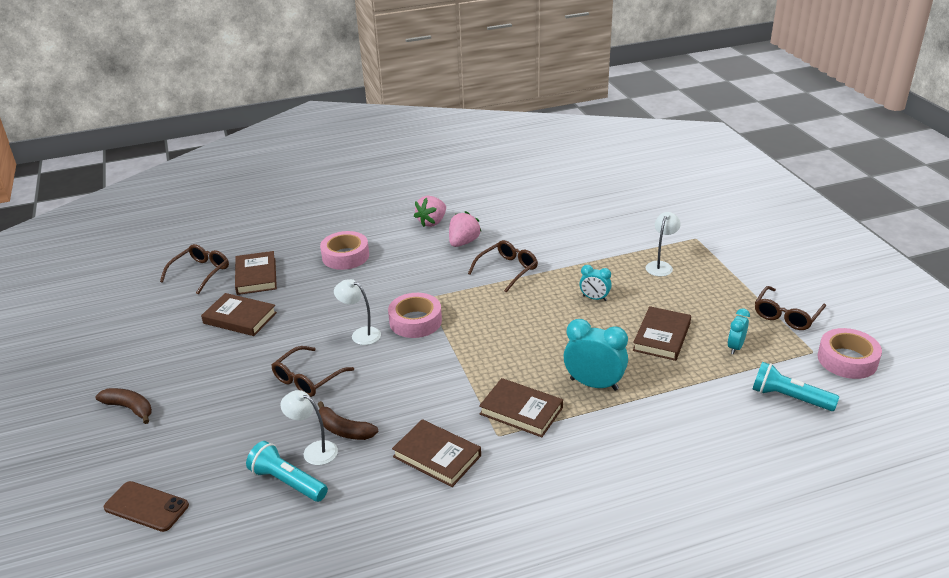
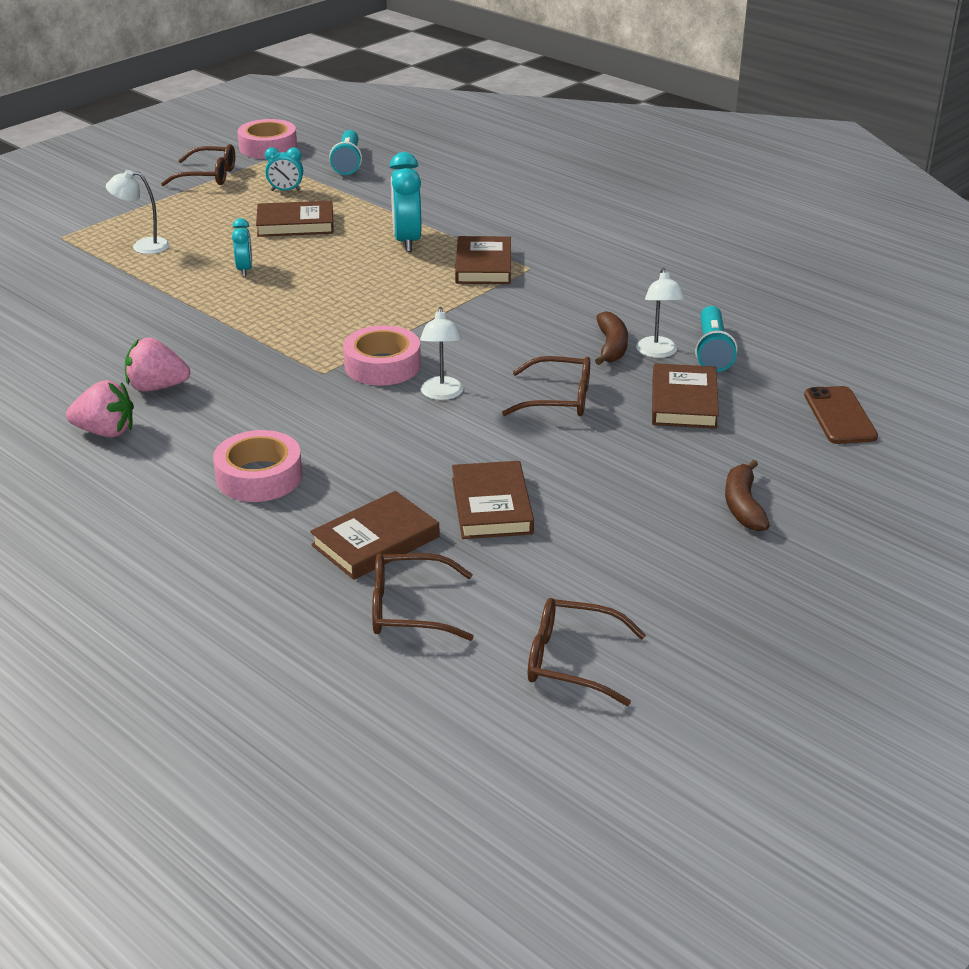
camera: 120 degrees left, 0 degrees up
(437, 456) = (590, 288): brown book -> brown book (684, 402)
(507, 270) = (215, 336): brown glasses -> brown glasses (572, 661)

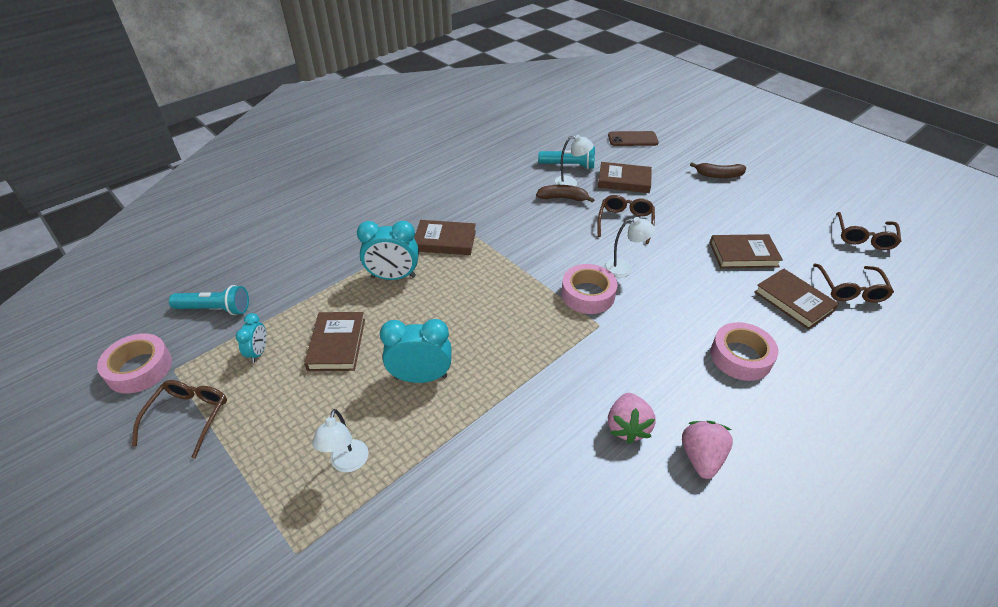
camera: 85 degrees left, 10 degrees up
(244, 270) = (421, 377): turquoise clock -> turquoise clock, size x1.76

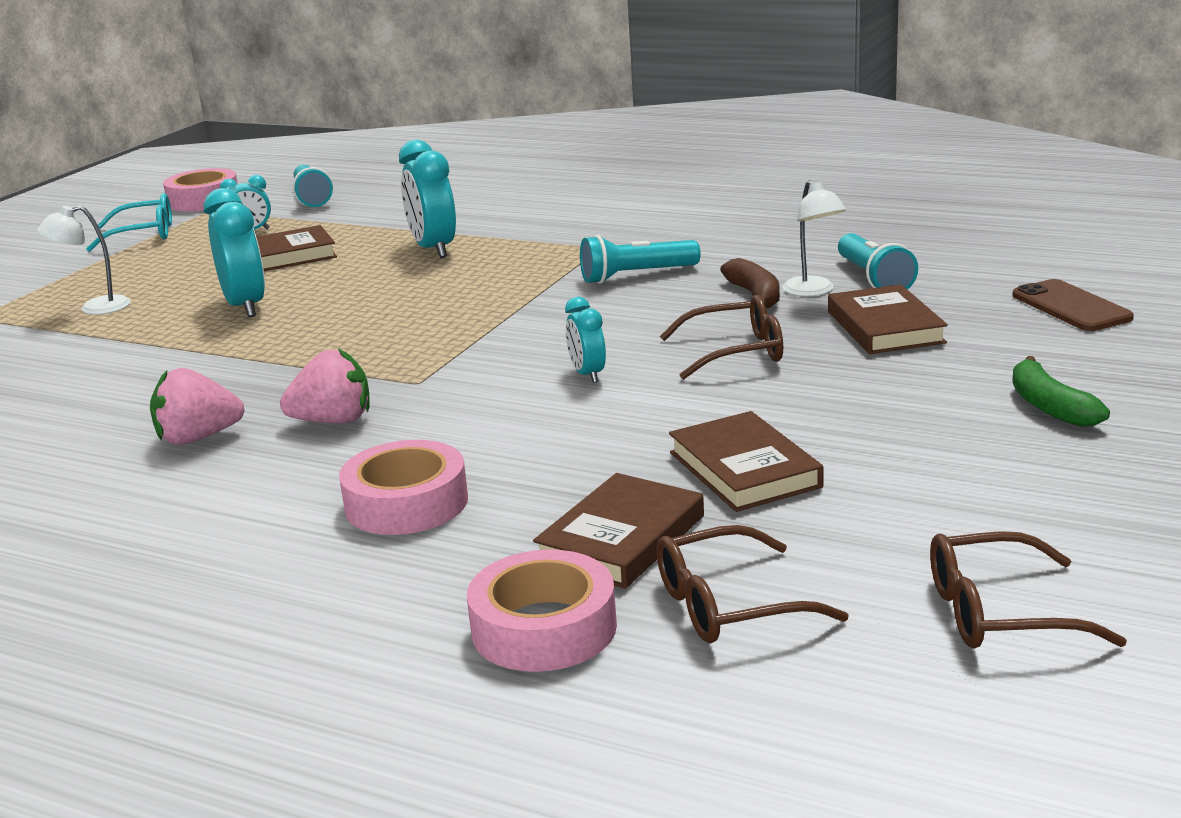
camera: 70 degrees right, 20 degrees down
(188, 417) = (142, 234): brown glasses -> turquoise glasses
(445, 241) = (543, 254): brown book -> none
(507, 221) = (636, 276): none -> turquoise flashlight
(588, 294) = (490, 361): pink tape -> pink tape (544, 628)
(624, 268) = (587, 374): white lamp -> turquoise clock
(701, 457) = (151, 499): pink strawberry -> pink strawberry (333, 421)
(719, 175) = (1049, 406): brown banana -> green banana

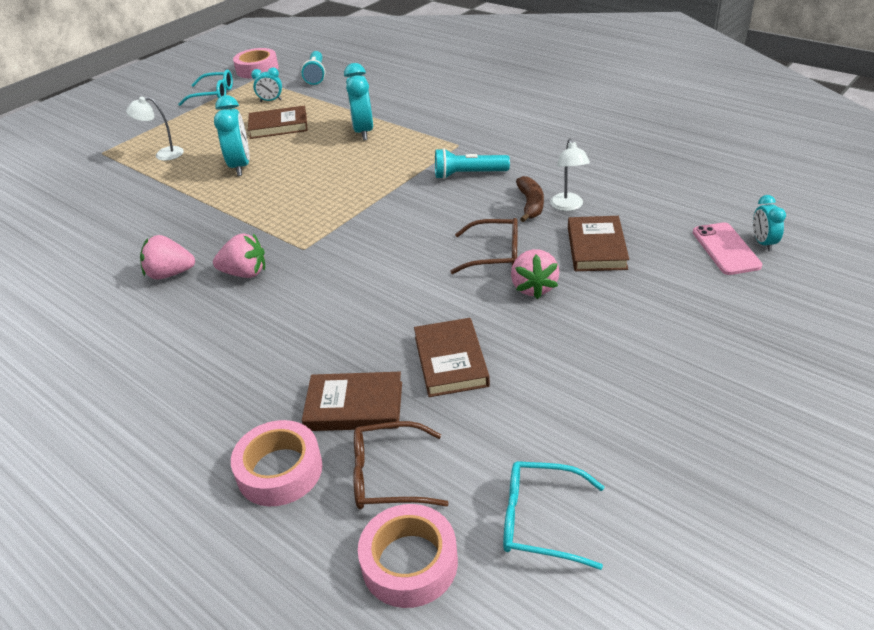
camera: 15 degrees right, 15 degrees up
(406, 503) = (253, 350): pink tape -> pink tape (409, 562)
(587, 374) = (400, 259): turquoise clock -> turquoise clock (763, 243)
(621, 539) = (354, 406): brown book -> brown book turned 45 degrees clockwise
(819, 378) = (533, 287): none -> pink strawberry
(873, 279) = (611, 201): turquoise flashlight -> none
(1001, 612) = (541, 521): brown glasses -> turquoise glasses
(1049, 406) = (664, 341): green banana -> none
(1071, 307) = (726, 249): brown phone -> pink phone

